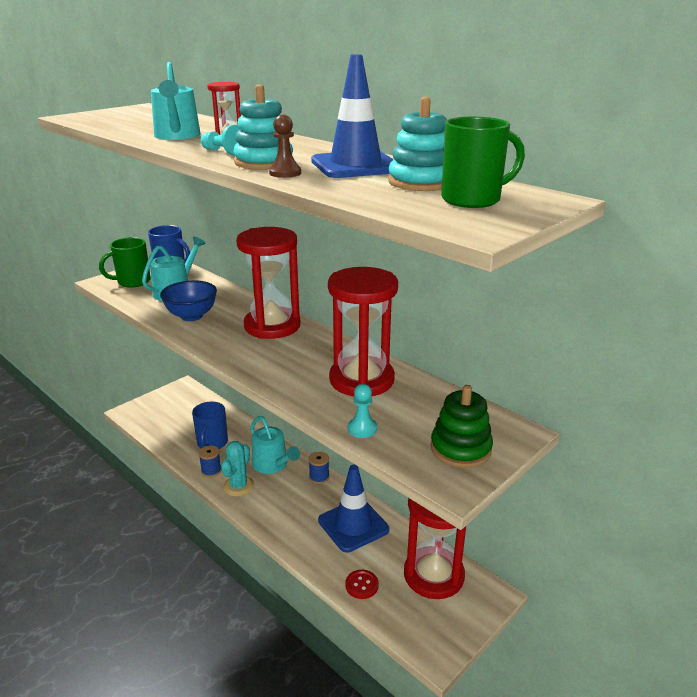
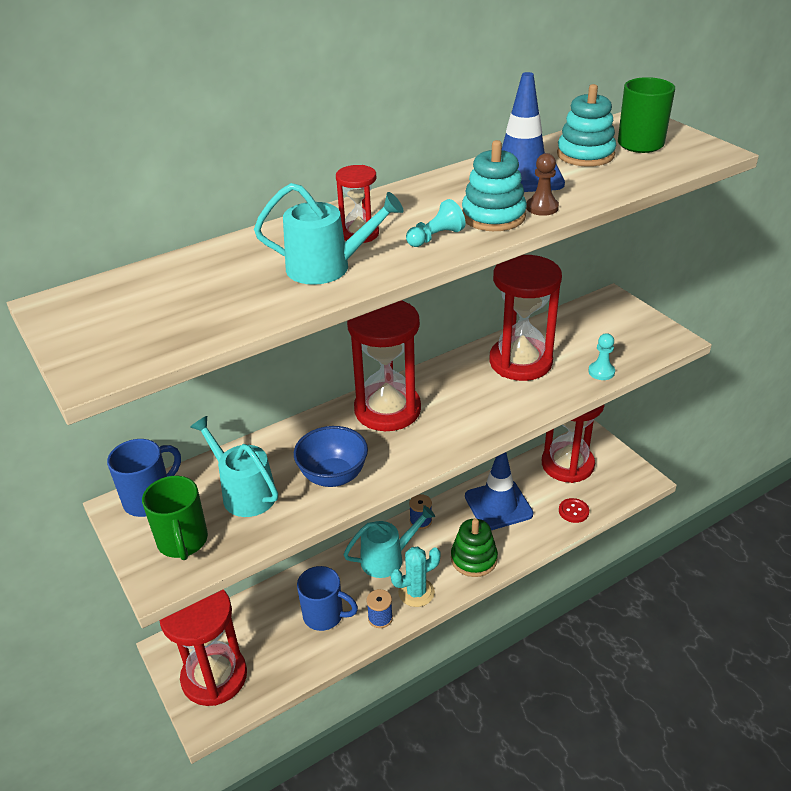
camera: 75 degrees left, 10 degrees up
(160, 408) = (214, 677): none -> red hourglass
(238, 486) = (416, 592): turquoise cactus -> turquoise cactus turned 60 degrees counterclockwise
(460, 448) = (632, 328): green stacking toy -> green stacking toy (474, 559)

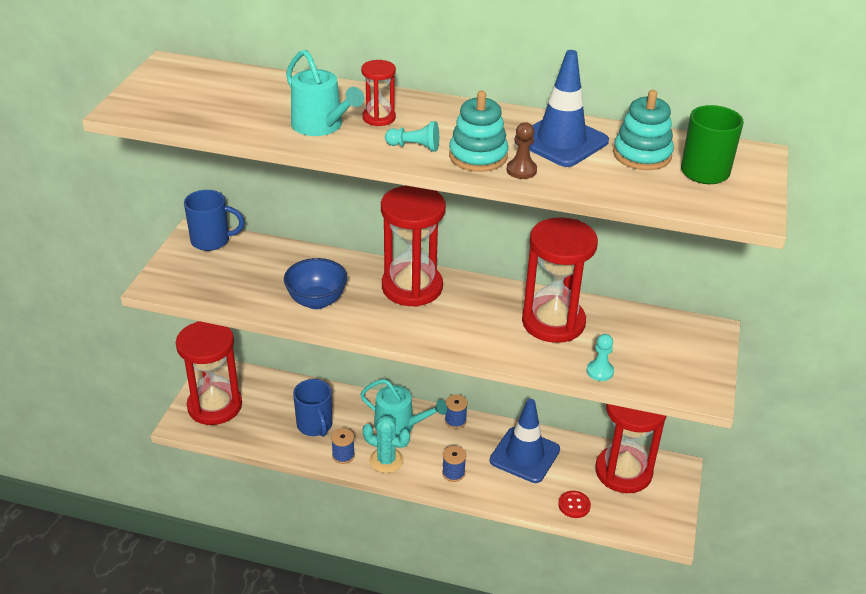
camera: 45 degrees right, 0 degrees up
(183, 542) = (193, 275): green mug -> none
(244, 493) = (259, 273): turquoise watering can -> none
(474, 559) = (453, 473): green stacking toy -> blue spool

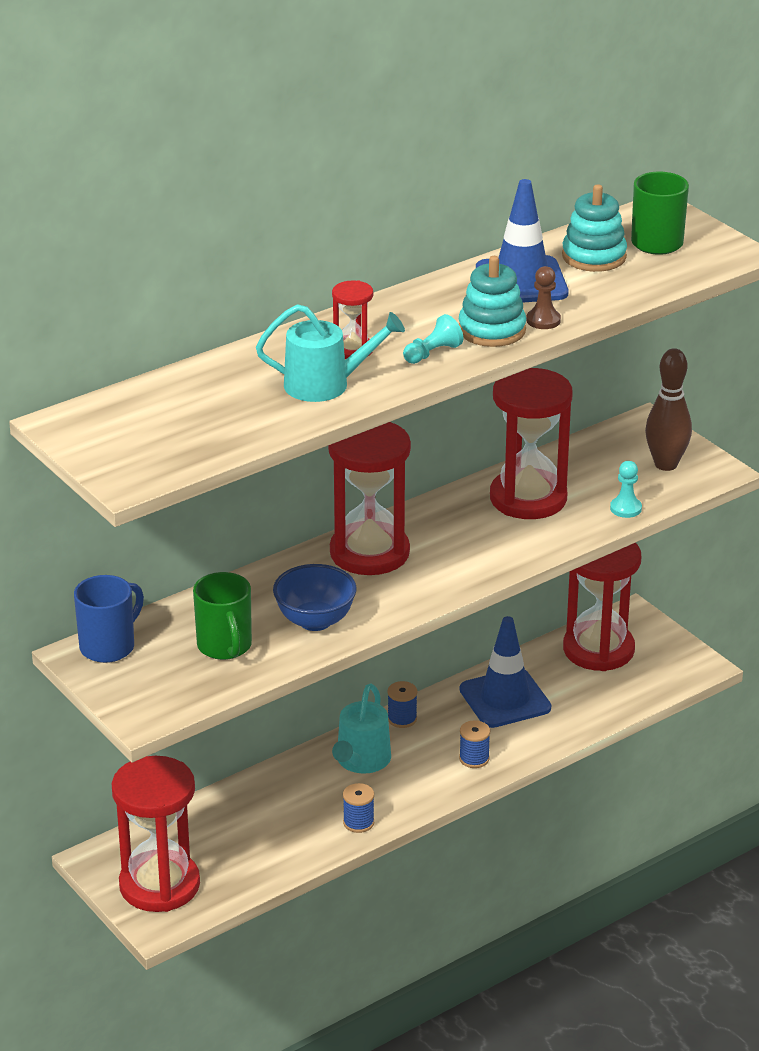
camera: 50 degrees left, 5 degrees down
(254, 280) = (225, 646): none -> green mug
(315, 425) = (287, 822): blue mug -> none
(386, 460) = (402, 795): turquoise cactus -> none
(399, 425) = (361, 761): turquoise watering can -> turquoise watering can turned 135 degrees clockwise
(574, 505) = (604, 704): red button -> none
(677, 364) = (666, 464): none -> brown bowling pin

